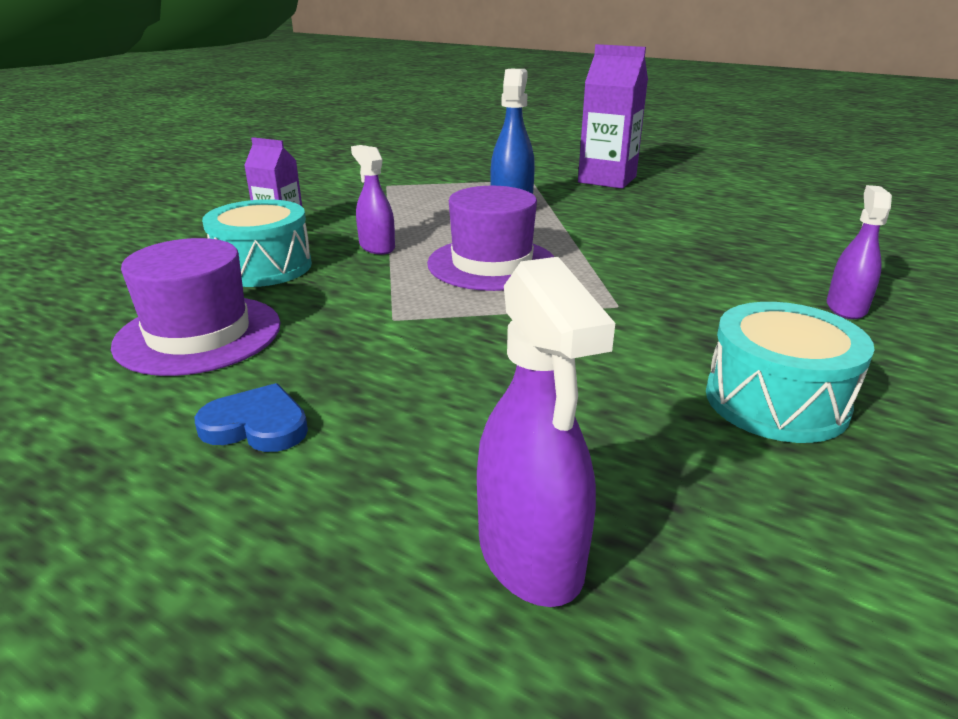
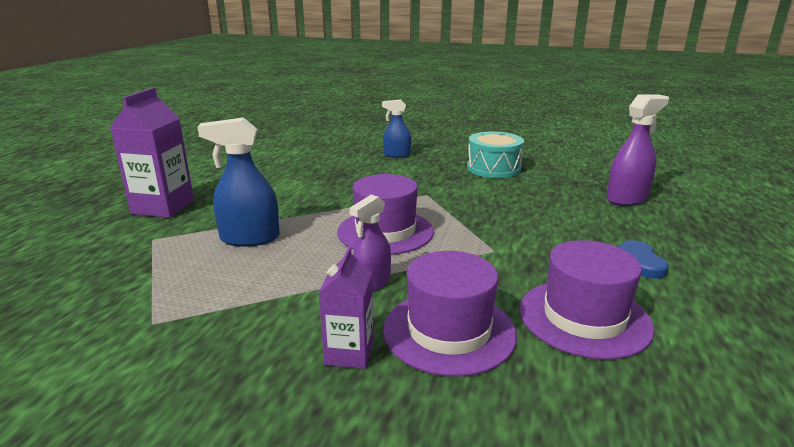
camera: 105 degrees left, 5 degrees down
(263, 267) = (449, 331): turquoise drum -> purple hat
(846, 307) = (396, 155): purple spray bottle -> blue spray bottle

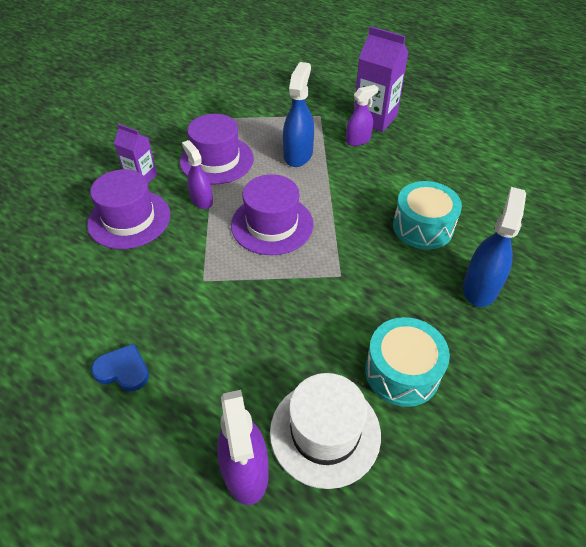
camera: 110 degrees right, 25 degrees up
(212, 210) = (358, 140): none -> purple spray bottle
(344, 173) = (422, 227): none -> turquoise drum
(396, 155) = (480, 287): blue spray bottle -> blue spray bottle, size x1.52
(566, 182) = (325, 432): none -> white hat
(584, 318) = (92, 288): purple hat -> purple hat (216, 160)

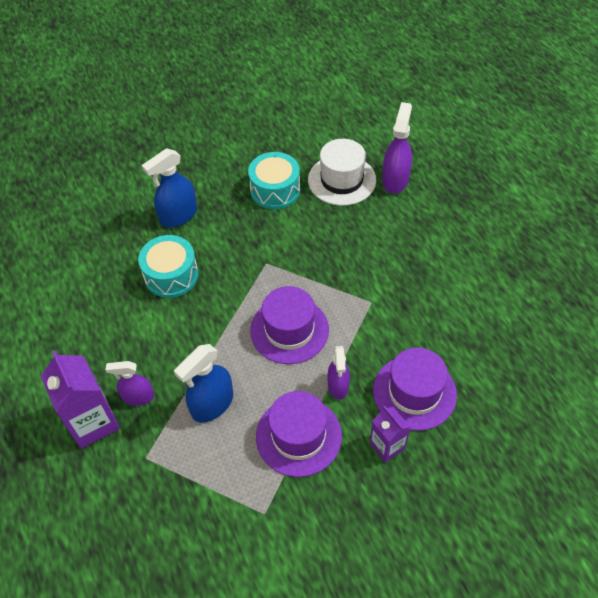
camera: 150 degrees left, 5 degrees up
(123, 370) = (451, 258): blue heart -> none

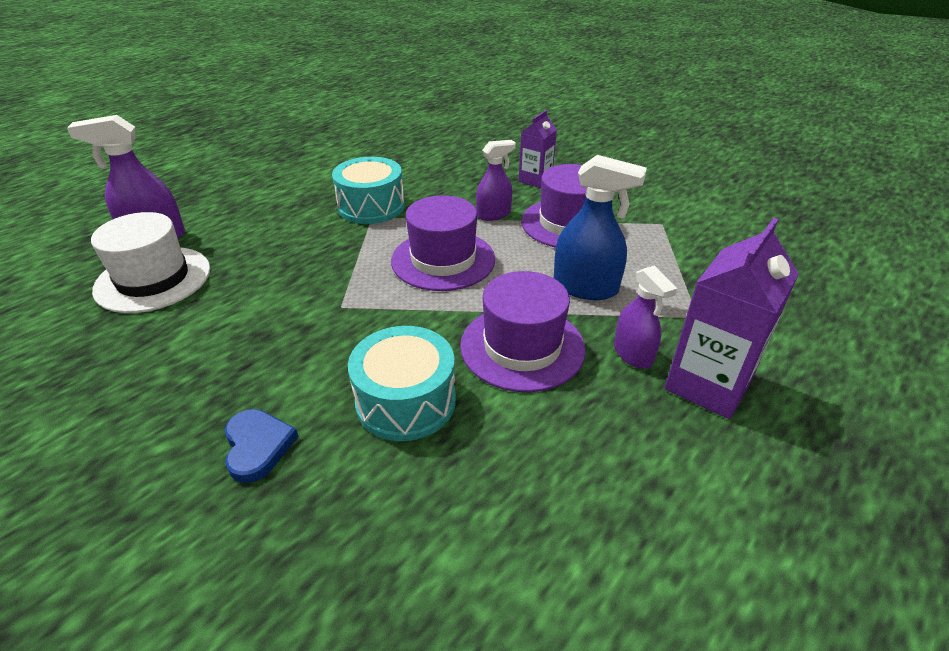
camera: 115 degrees left, 15 degrees down
(178, 216) = (257, 446): blue spray bottle -> blue heart
(275, 190) = (178, 339): turquoise drum -> turquoise drum (371, 206)
(414, 392) = (469, 177): purple hat -> purple hat (522, 347)

